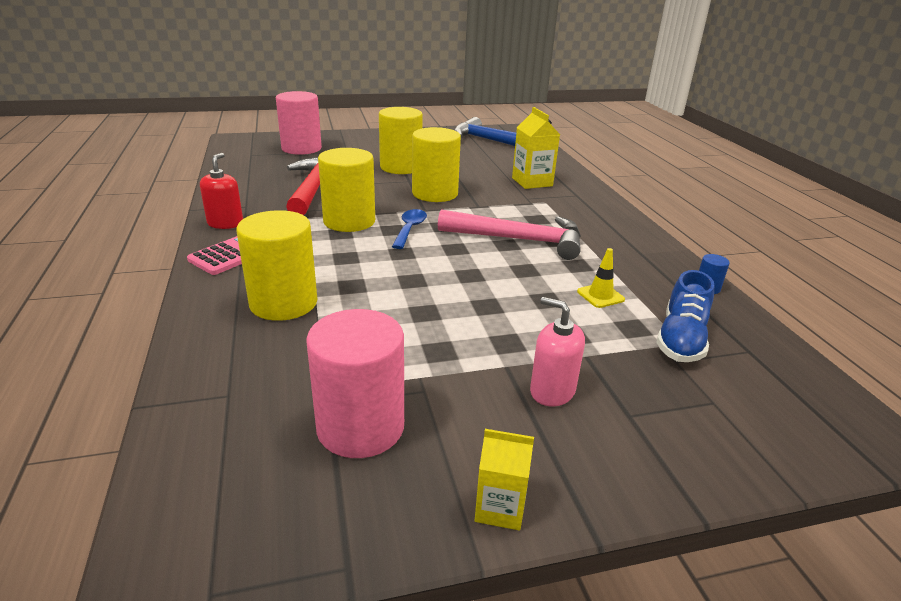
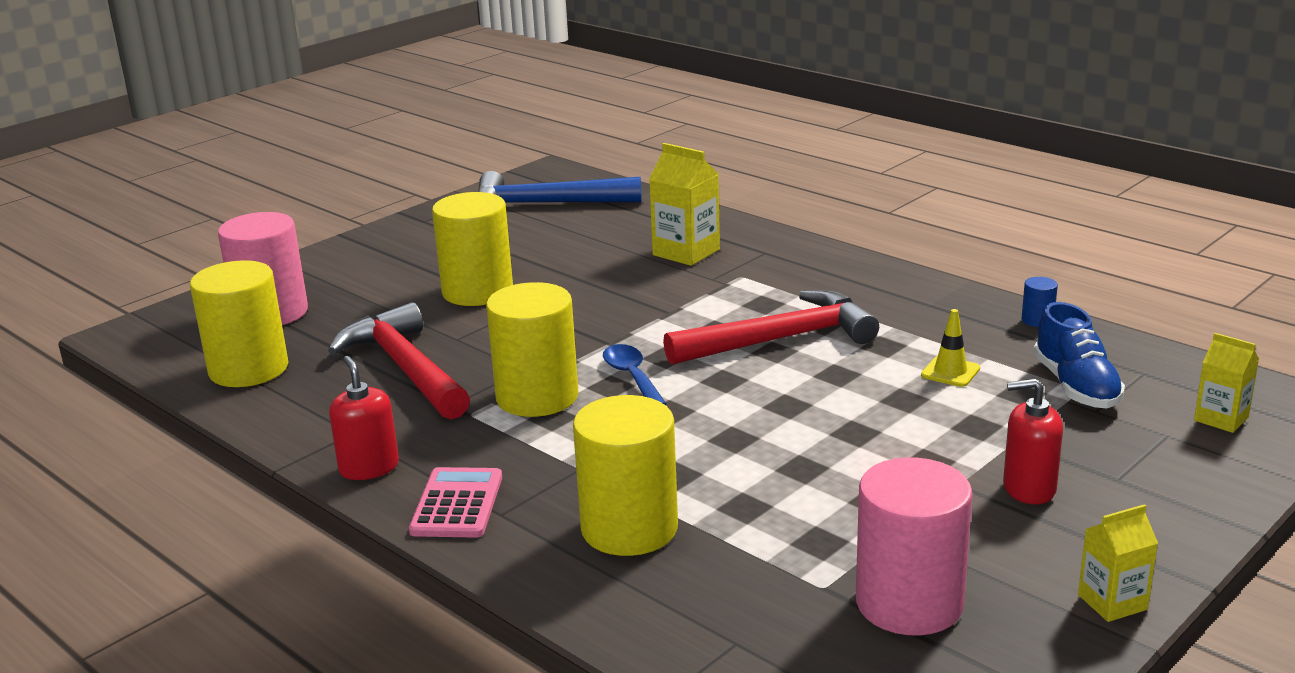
camera: 30 degrees left, 5 degrees down
(435, 193) = (587, 315): yellow cylinder -> yellow cylinder (248, 369)
(519, 240) = (781, 339): pink hammer -> red hammer
(552, 391) = (1029, 488): pink soap dispenser -> red soap dispenser
(778, 411) = (1221, 419): none -> yellow carton

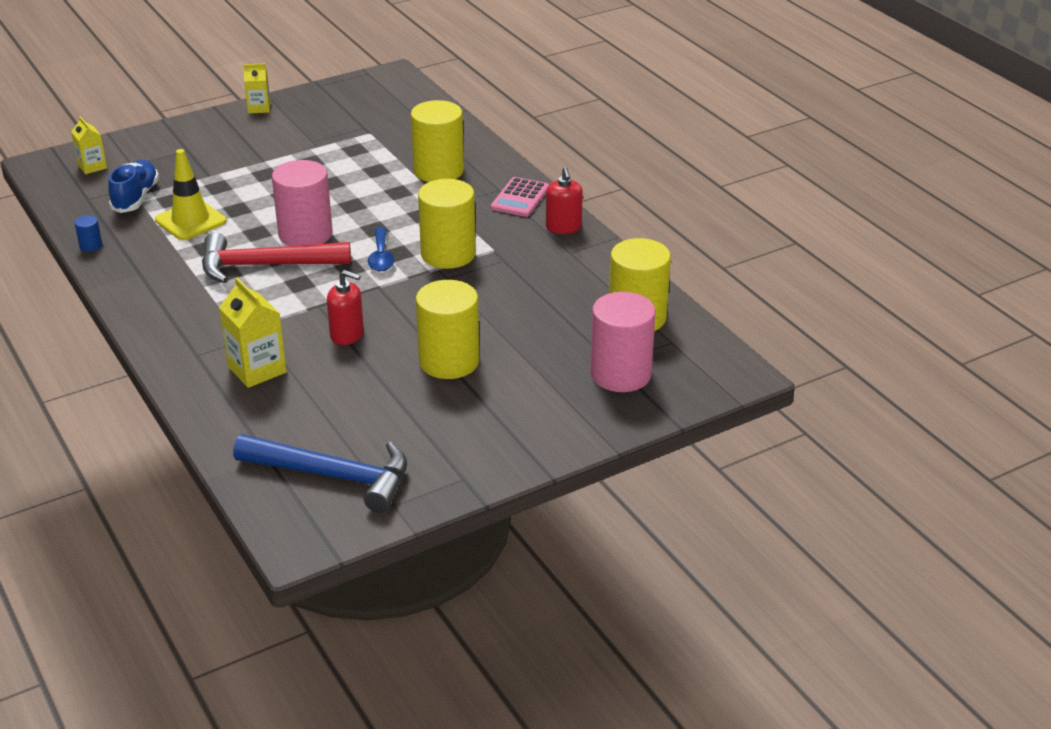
camera: 165 degrees left, 10 degrees up
(405, 368) = (526, 295): red hammer -> none
(909, 603) = (340, 121): pink cylinder -> pink cylinder (305, 234)
(950, 372) = (190, 221): yellow traffic cone -> yellow traffic cone, size x1.79
(1029, 488) = (233, 153): red soap dispenser -> red soap dispenser (347, 335)

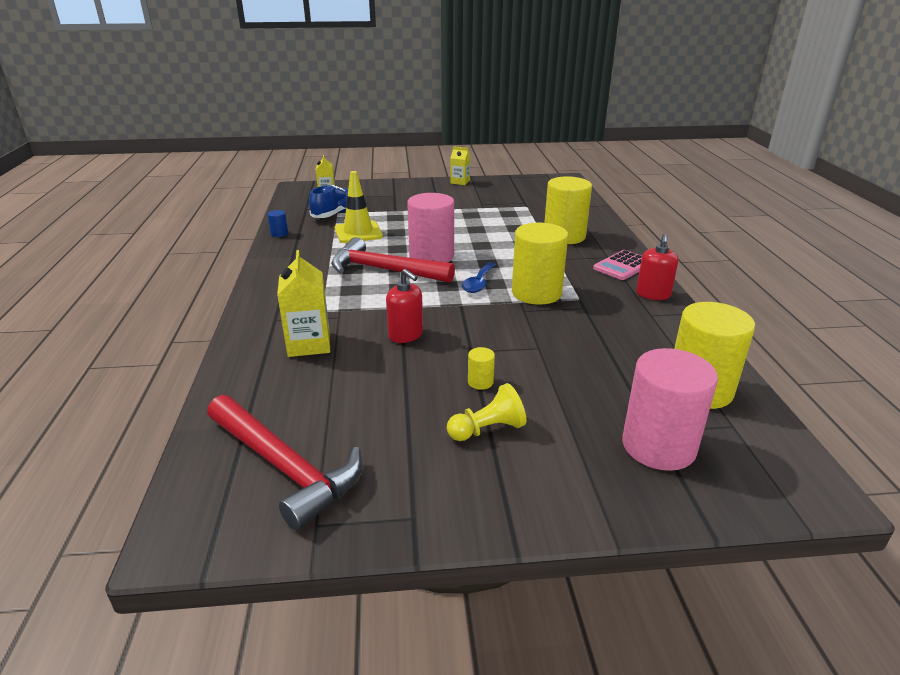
camera: 25 degrees right, 5 degrees down
(334, 476) = (285, 467): blue hammer -> red hammer
(449, 361) = (480, 382): yellow cylinder -> yellow cylinder, size x0.41
(480, 400) = (487, 429): none -> yellow pawn

